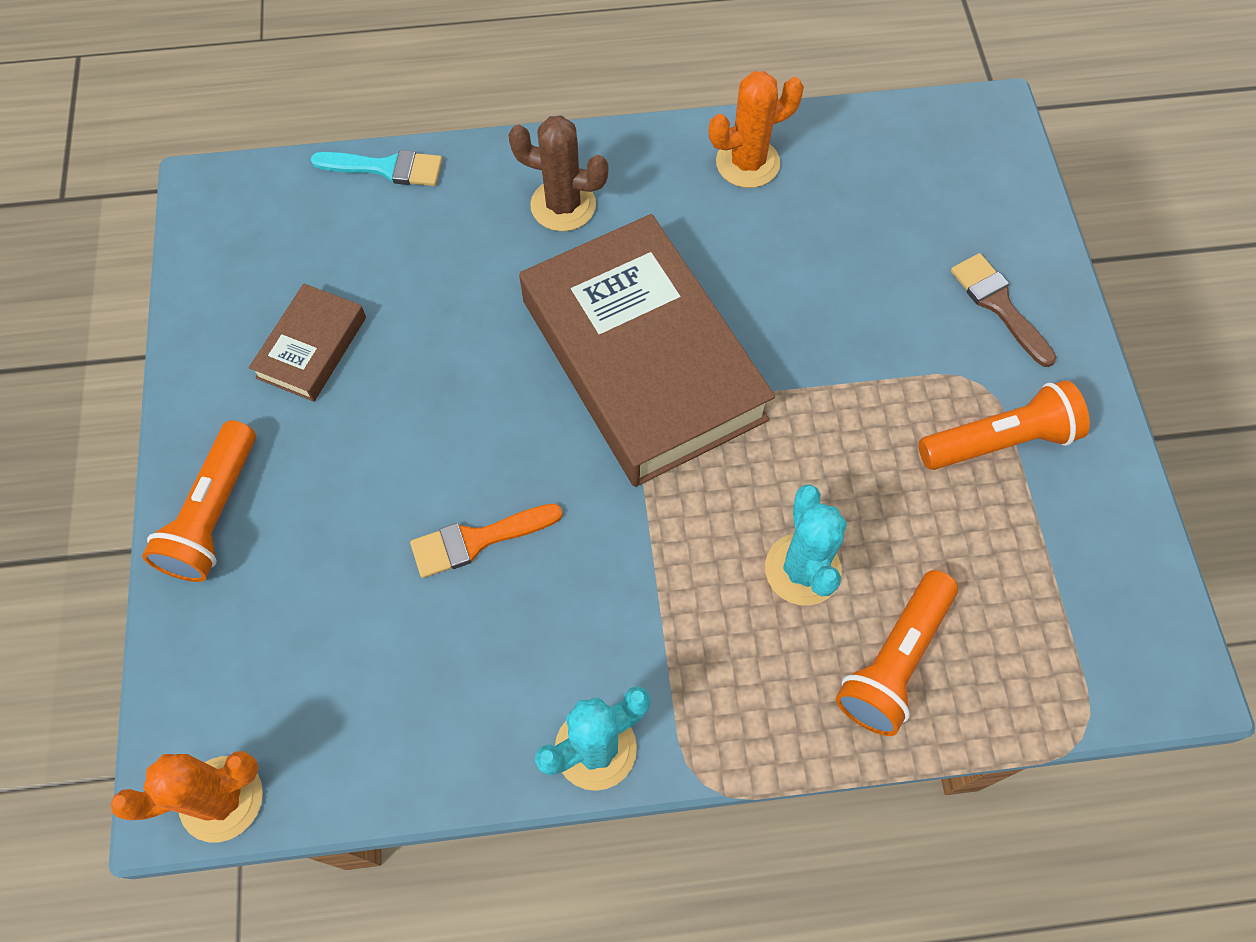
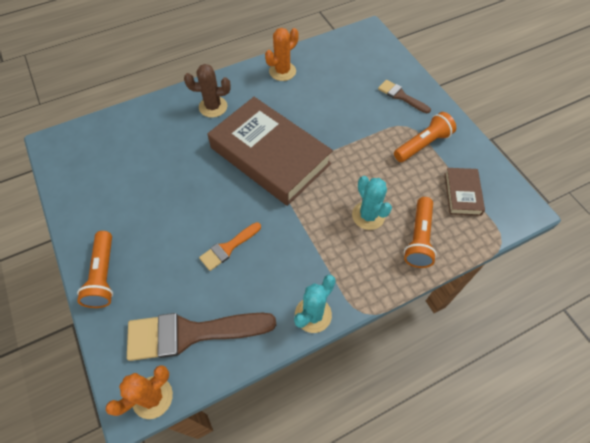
camera: 20 degrees left, 5 degrees down
(312, 347) = (123, 193): brown book -> brown book (462, 194)
(338, 697) = (191, 333): none -> brown brush
(386, 168) = (130, 113): turquoise brush -> none

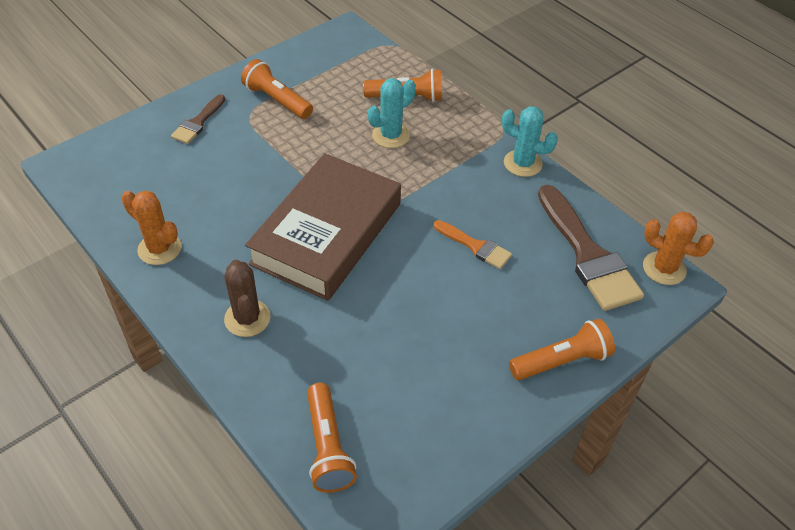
camera: 105 degrees left, 10 degrees down
(109, 132) = (327, 447): none -> orange flashlight
(462, 194) = (340, 69): brown book -> none

